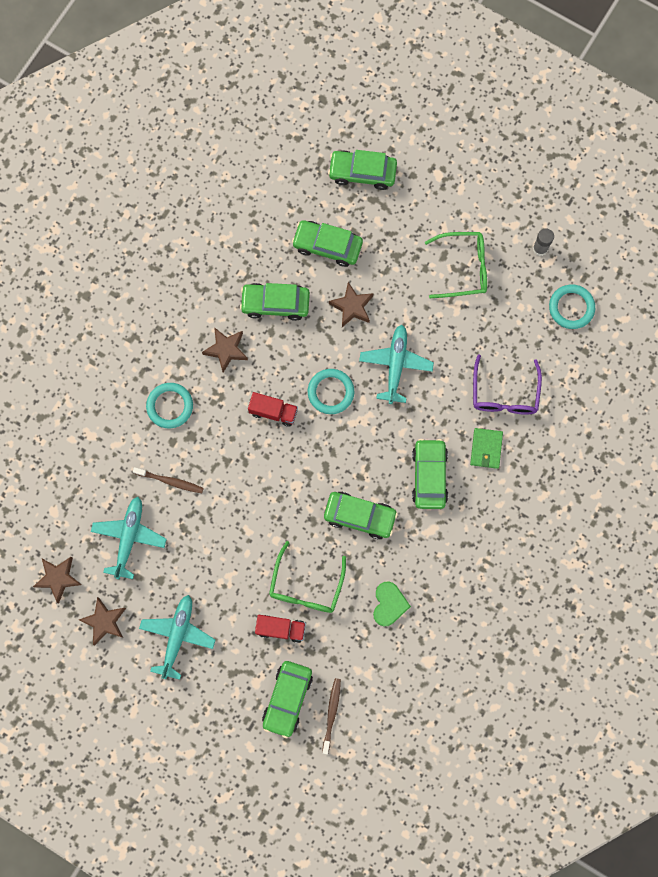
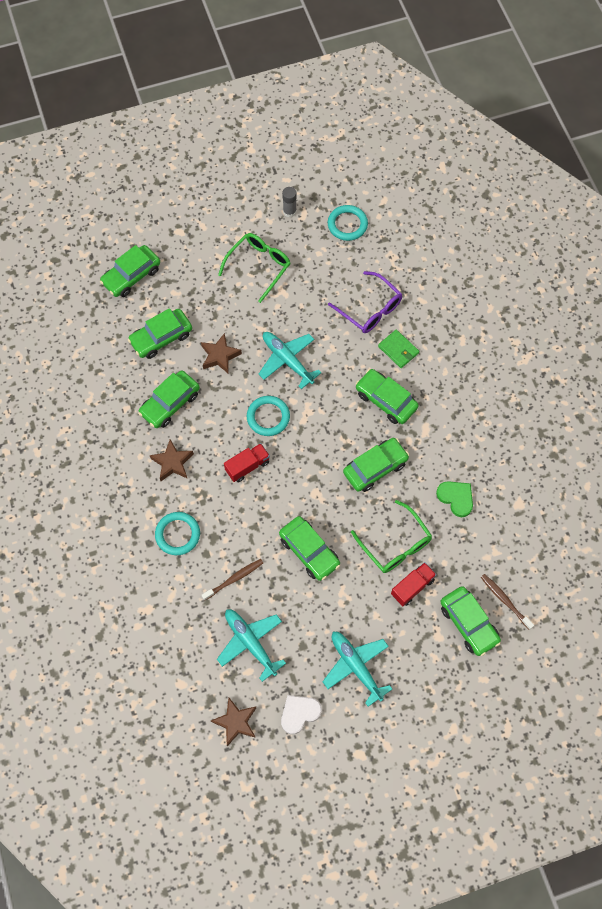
camera: 50 degrees left, 10 degrees down
(104, 622) = (299, 713): brown star -> white heart
(242, 521) = (309, 551): none -> green car

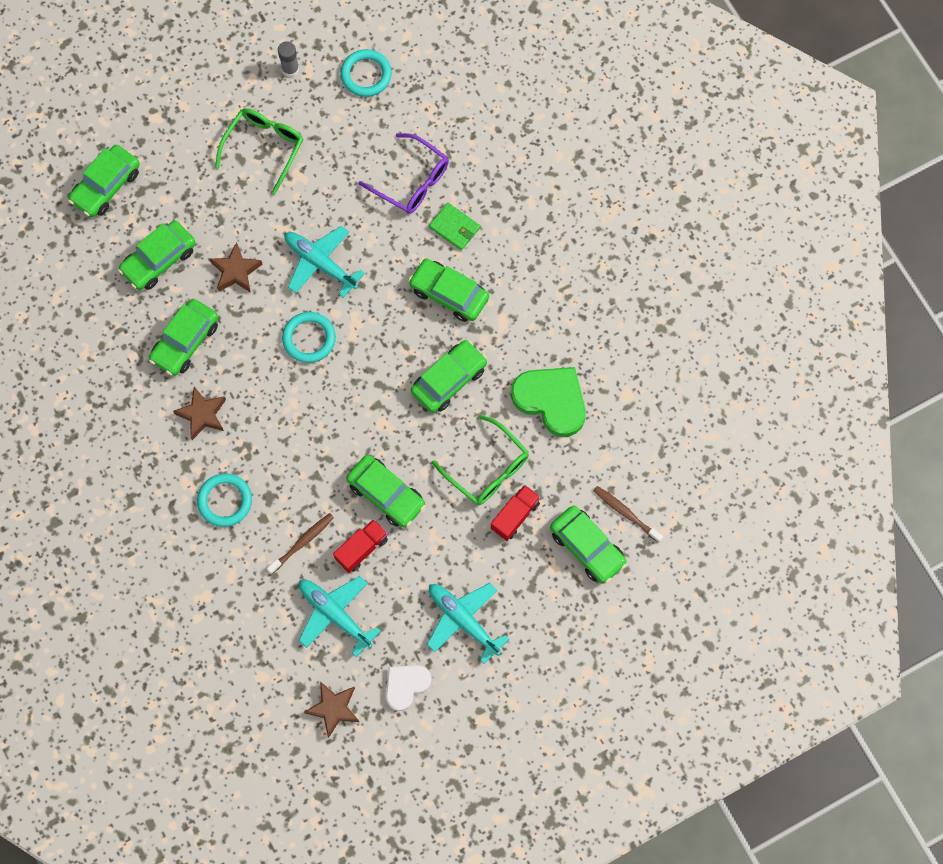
camera: 10 degrees left, 5 degrees up
(247, 466) = (294, 404): red truck -> red truck (361, 549)
(456, 498) = (551, 400): green heart -> green heart, size x1.64

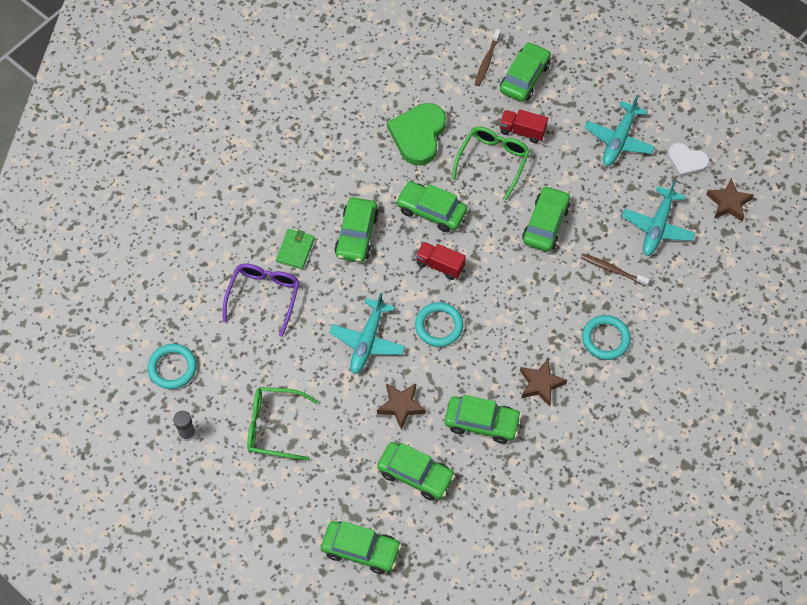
camera: 110 degrees left, 10 degrees down
(361, 549) = (597, 226): red truck -> red truck (440, 265)

